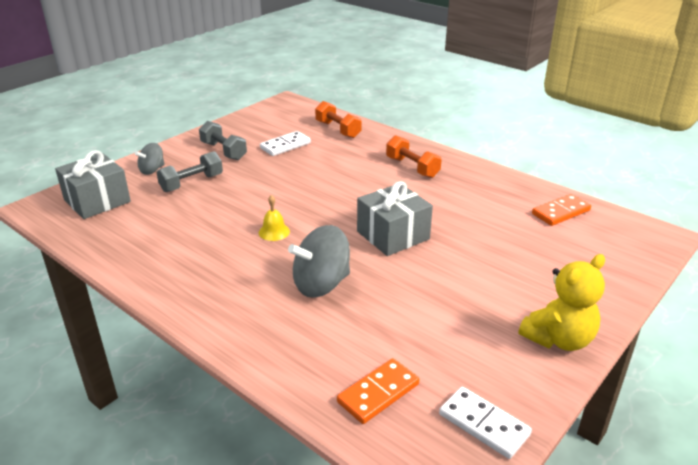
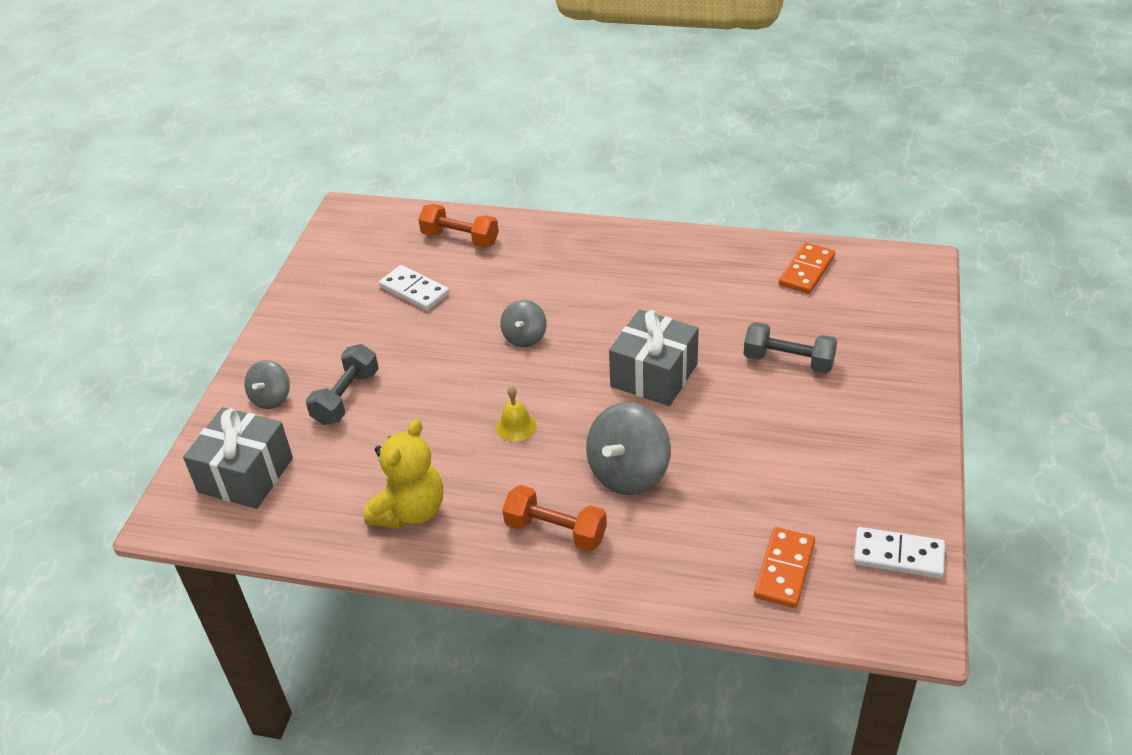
camera: 25 degrees left, 10 degrees up
(223, 151) = (339, 330): grey dumbbell -> grey dumbbell (788, 361)
(285, 146) = (414, 290): white domino -> white domino turned 75 degrees counterclockwise
(327, 188) = (524, 337): none -> grey spinning top
(412, 167) = (600, 267): orange dumbbell -> orange dumbbell (555, 531)
(558, 339) = (903, 434): yellow teddy bear -> yellow teddy bear (410, 511)

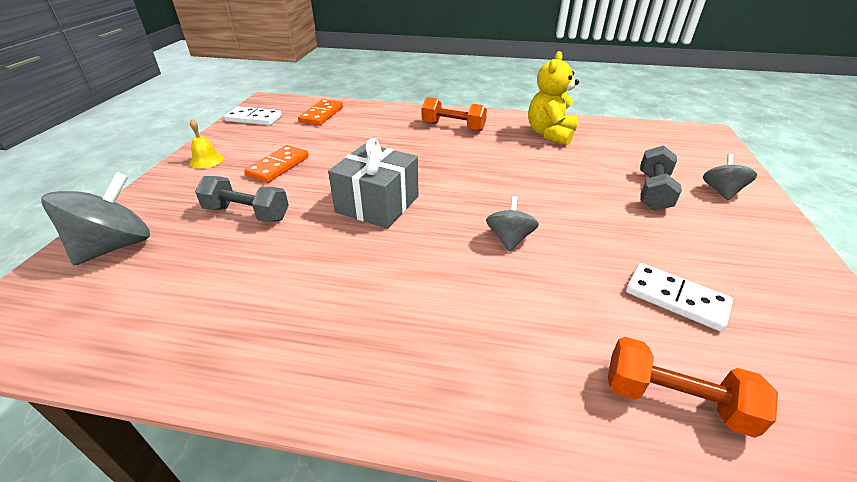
camera: 175 degrees right, 5 degrees down
(246, 475) = (682, 149): grey gift -> none
(516, 426) = (494, 172): yellow bell -> yellow bell (206, 160)
(628, 473) = (406, 148): grey spinning top -> grey spinning top (115, 246)
(806, 271) = (146, 318): orange domino -> orange domino (278, 166)

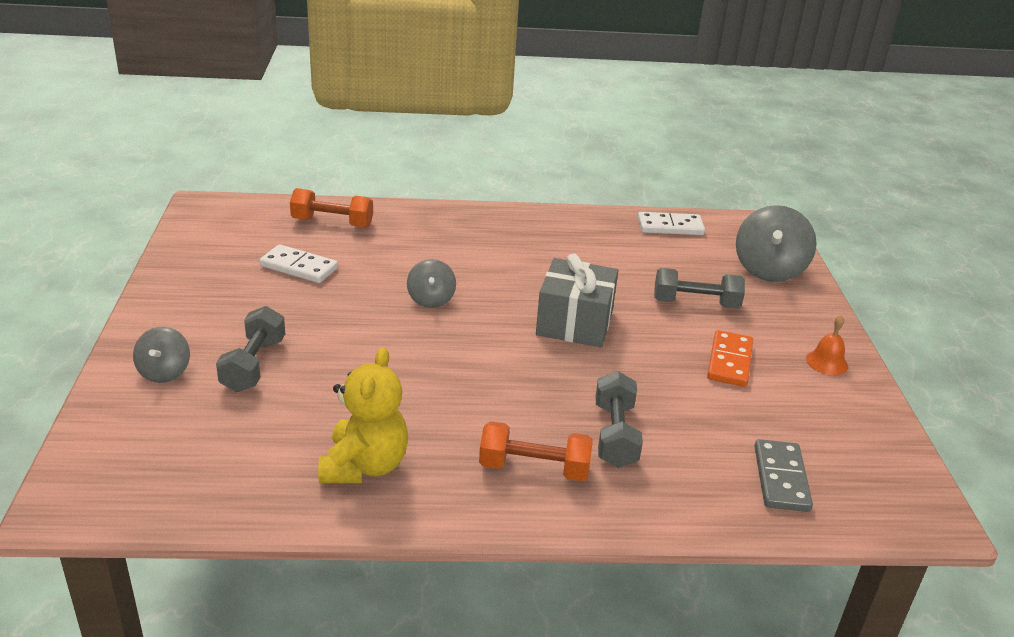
camera: 165 degrees right, 5 degrees down
(206, 160) = (826, 362): yellow bell -> orange bell
(254, 118) = (879, 454): white domino -> white domino (670, 227)
(322, 114) = (781, 478): orange domino -> grey domino
(397, 136) = (615, 435): none -> grey dumbbell

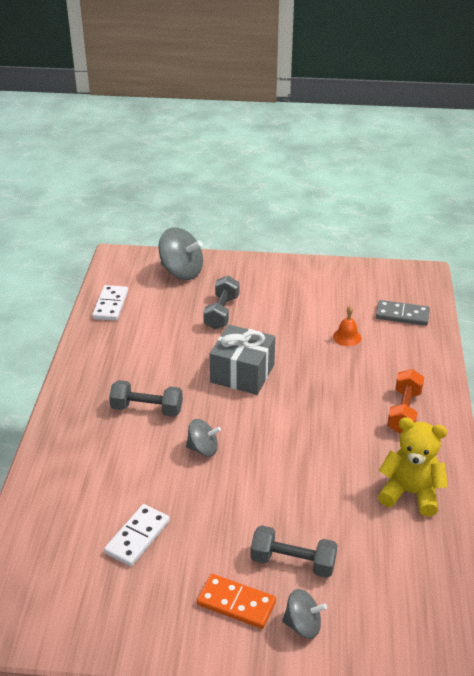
camera: 80 degrees left, 5 degrees up
(332, 223) = (55, 513): orange dumbbell -> none
(615, 435) = (369, 372): grey dumbbell -> grey dumbbell (147, 409)
(729, 361) = (291, 311): orange domino -> orange domino (236, 603)
(826, 362) = (292, 273): orange bell -> orange bell (347, 337)

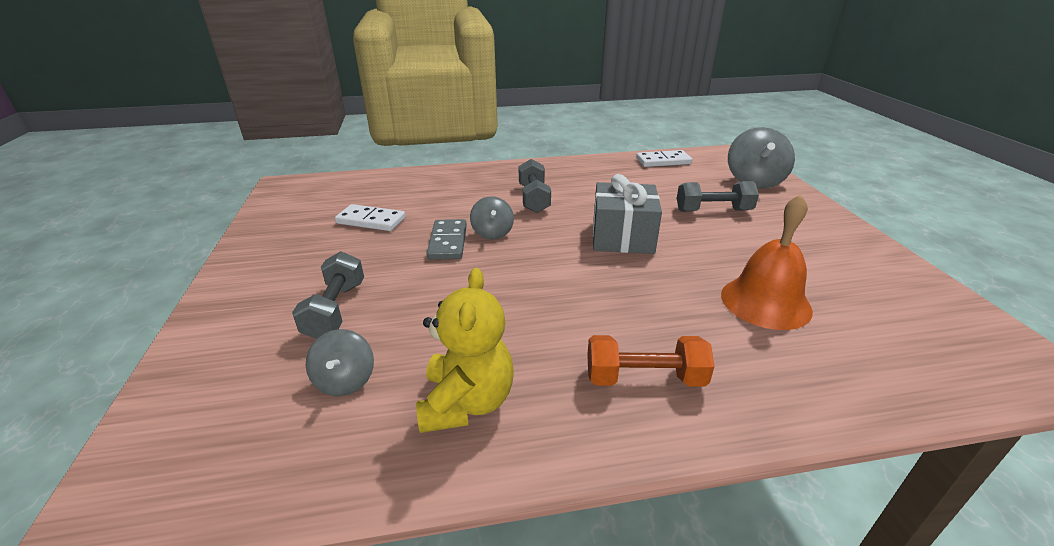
camera: 75 degrees right, 5 degrees down
(236, 603) = (283, 282): orange domino -> none
(303, 625) = (243, 329): grey spinning top -> grey spinning top (345, 381)
(347, 337) = (765, 302): orange bell -> orange bell, size x1.97
(402, 315) = (885, 353): grey domino -> grey domino (447, 242)

